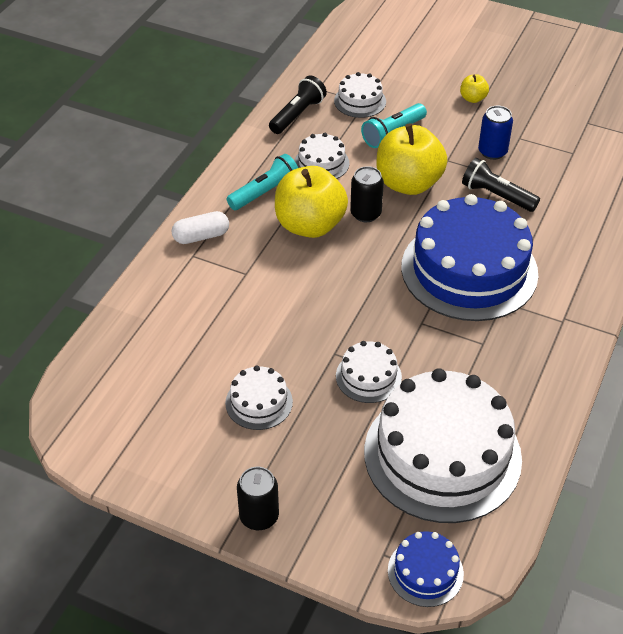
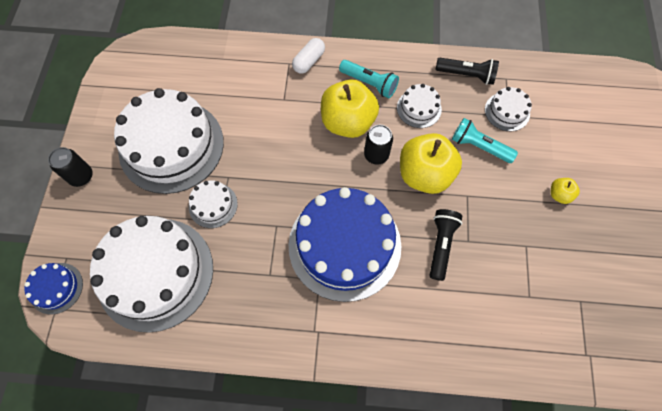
camera: 70 degrees right, 20 degrees up
(201, 236) = (309, 61): white capsule -> white capsule turned 75 degrees clockwise
(259, 402) = (171, 146): white cake -> white cake, size x2.25
(492, 152) = (495, 228): blue can -> none

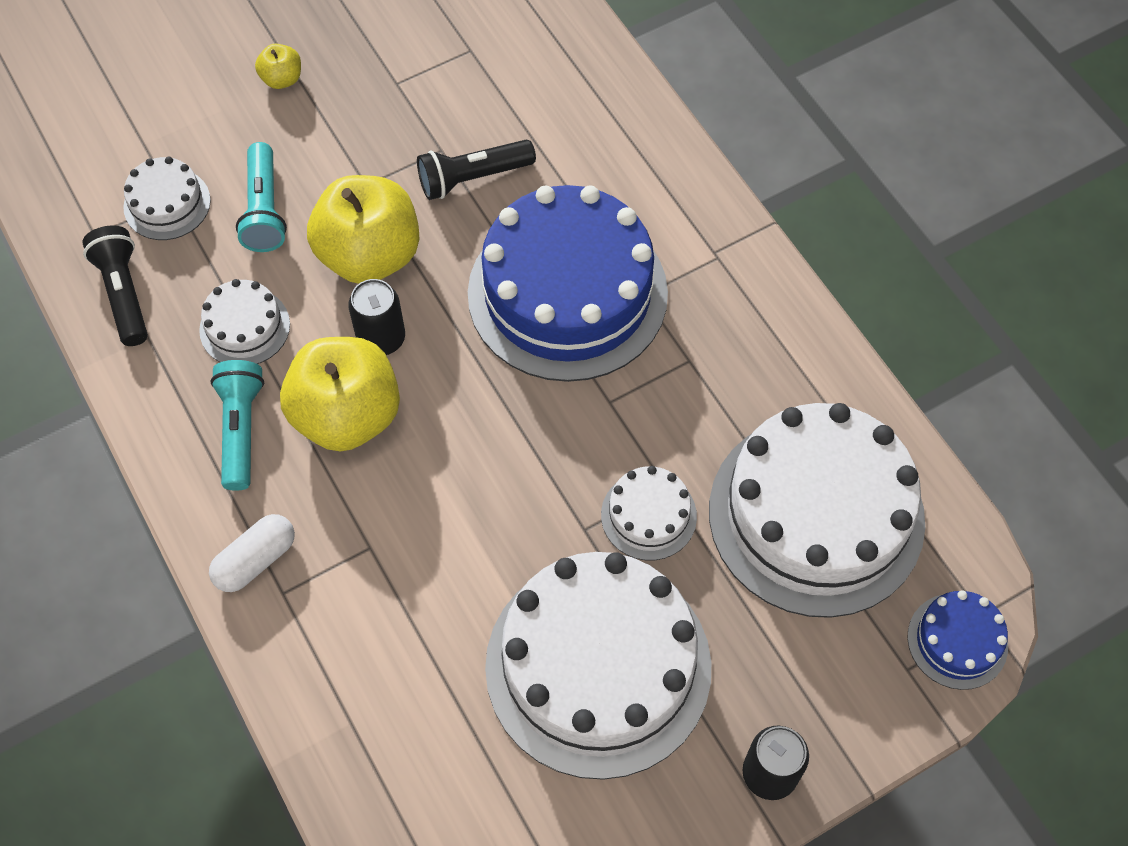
camera: 125 degrees left, 5 degrees down
(309, 61) = (255, 560): white capsule -> white capsule turned 45 degrees counterclockwise

